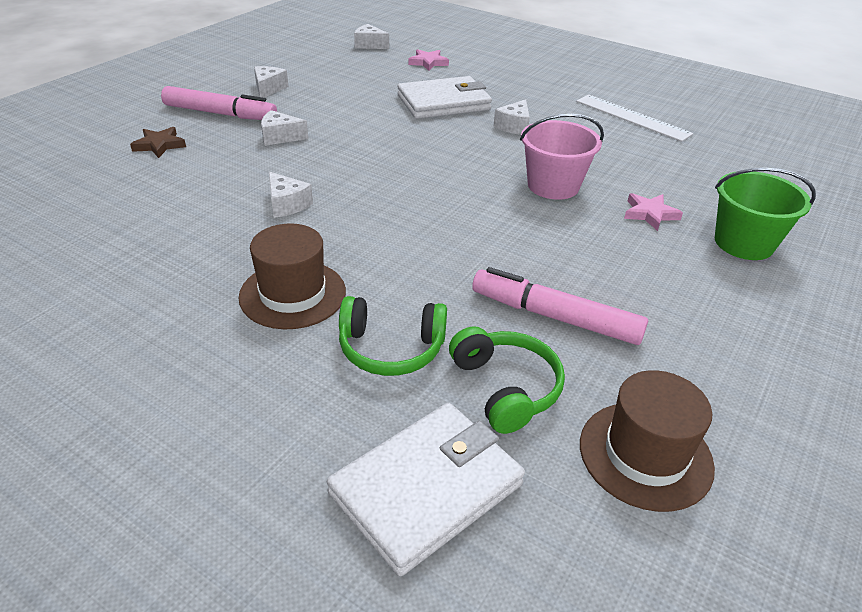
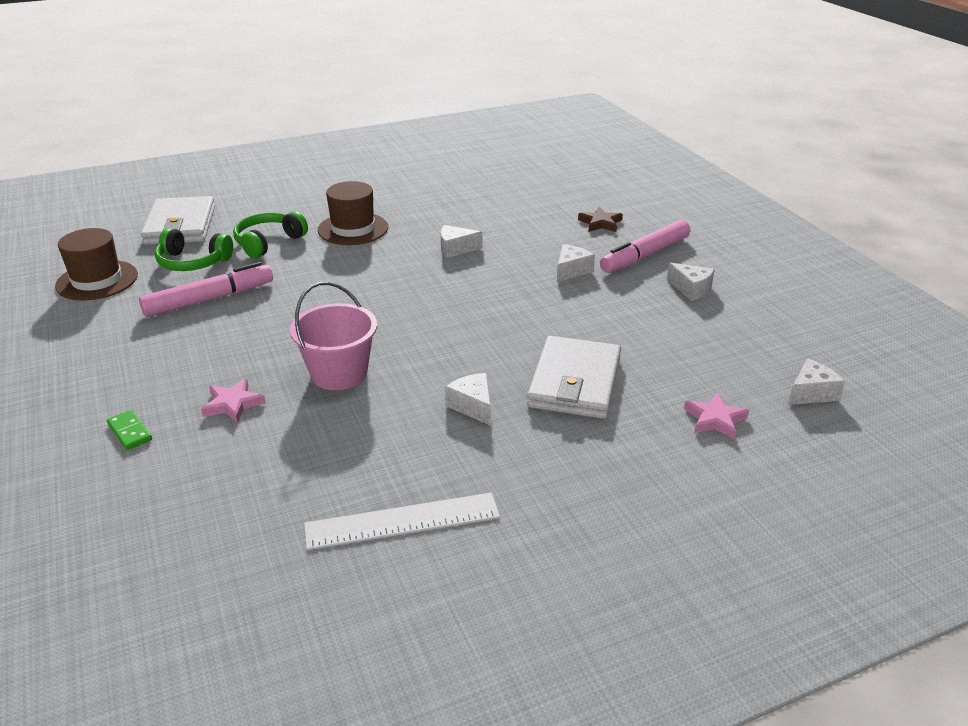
camera: 125 degrees right, 5 degrees down
(743, 243) = (129, 432): green bucket -> green domino

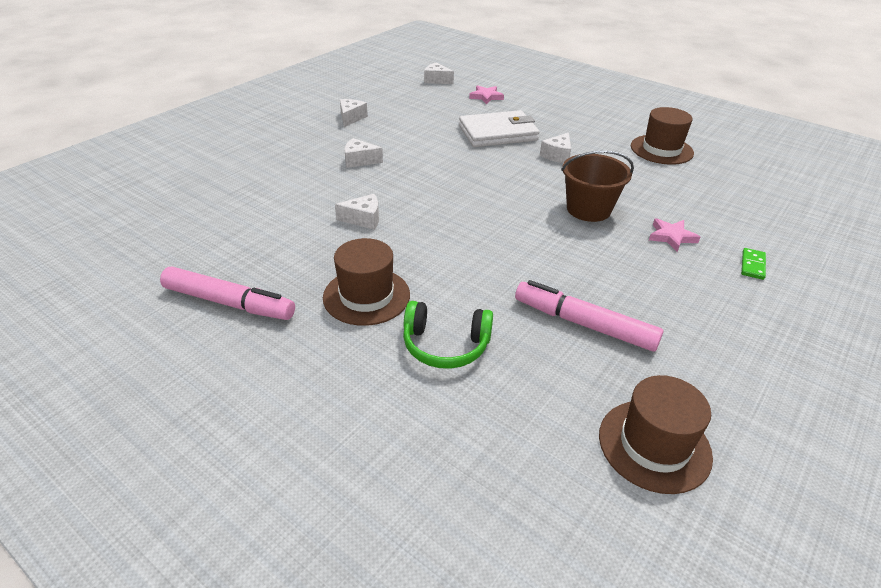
camera: 120 degrees left, 5 degrees up
(180, 225) = (470, 463): white wallet -> none
(192, 262) = (539, 383): green headphones -> none
(339, 373) = (588, 209): pink bucket -> brown bucket
(402, 521) = (661, 150): white ruler -> brown hat
(455, 249) = (363, 219): white cheese -> white cheese turned 60 degrees counterclockwise
(600, 223) = (261, 165): brown star -> none
(645, 255) = (311, 139): pink marker -> pink marker (229, 303)

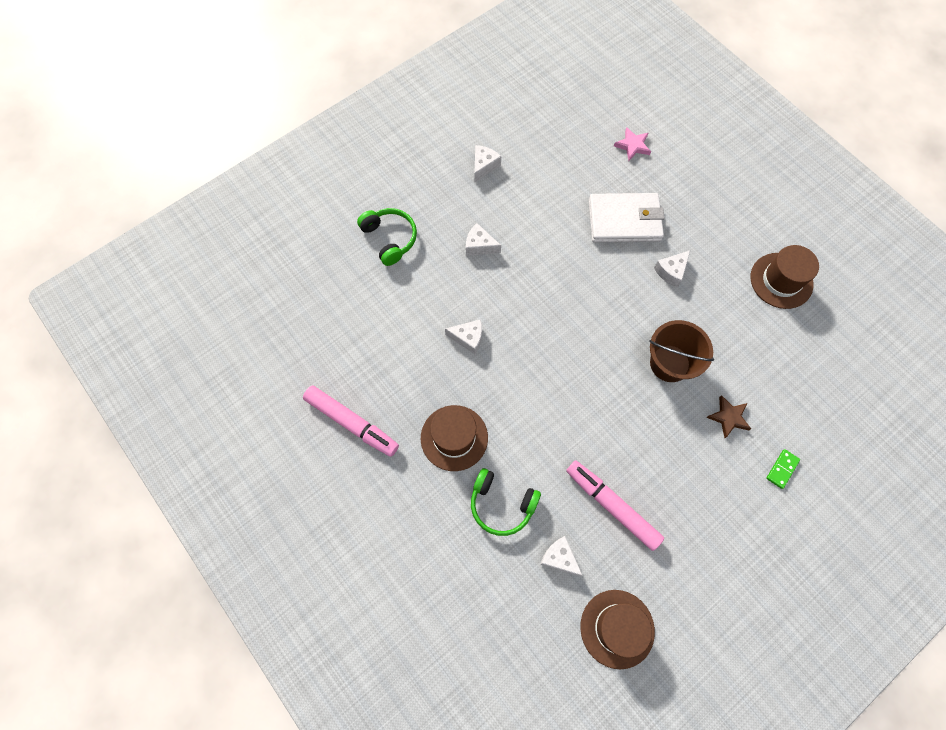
camera: 15 degrees right, 30 degrees up
(261, 166) = (390, 238): none -> green headphones
(436, 80) = (588, 100): white cheese -> white cheese (559, 558)
(671, 237) = (728, 417): pink star -> brown star

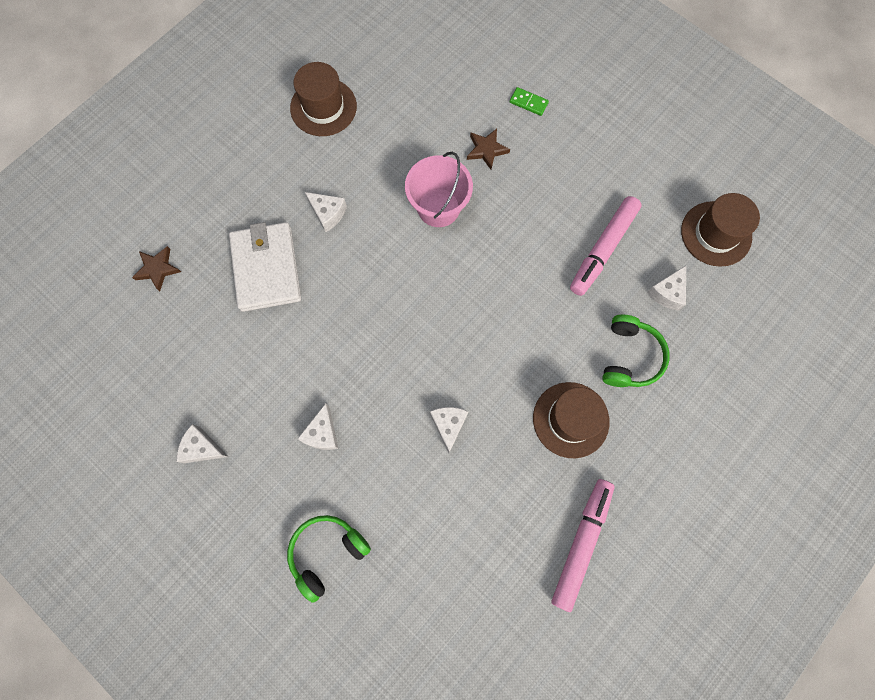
camera: 100 degrees left, 5 degrees up
(632, 145) = (157, 269): pink star -> brown star
(669, 363) = (438, 207): brown bucket -> pink bucket

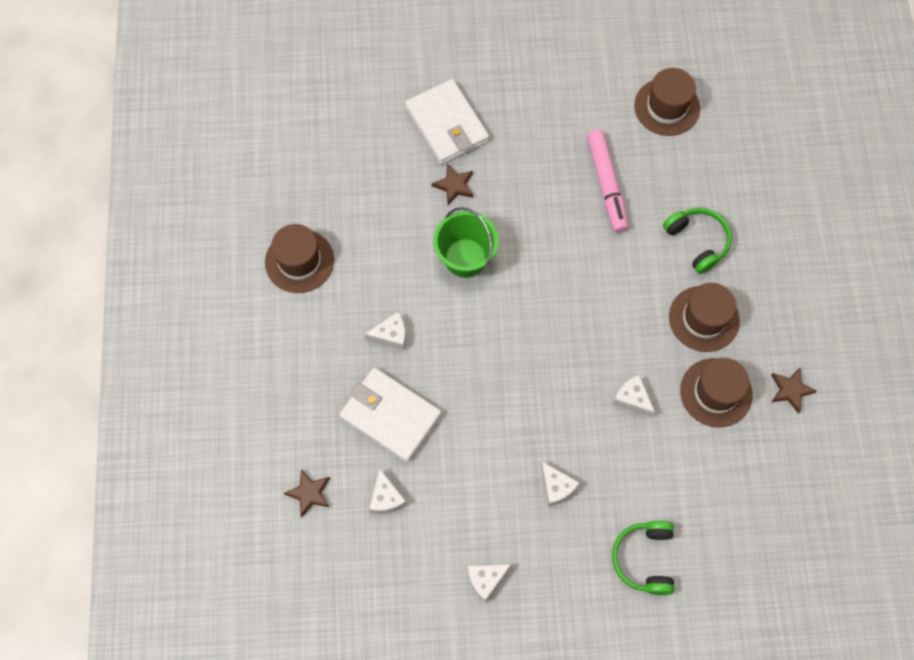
camera: 45 degrees left, 5 degrees down
(438, 207) = (465, 258): pink bucket -> green bucket
(518, 485) = (716, 392): none -> brown hat
(528, 102) = (447, 124): green domino -> white wallet
(581, 543) = (790, 390): pink marker -> brown star
(667, 293) = (677, 176): white cheese -> white cheese (386, 498)

